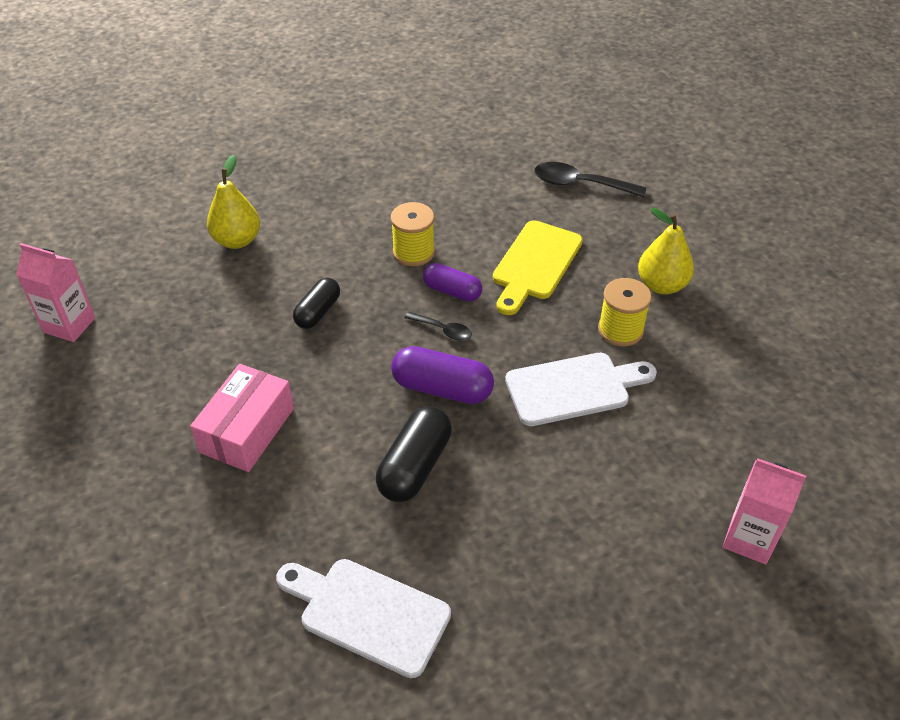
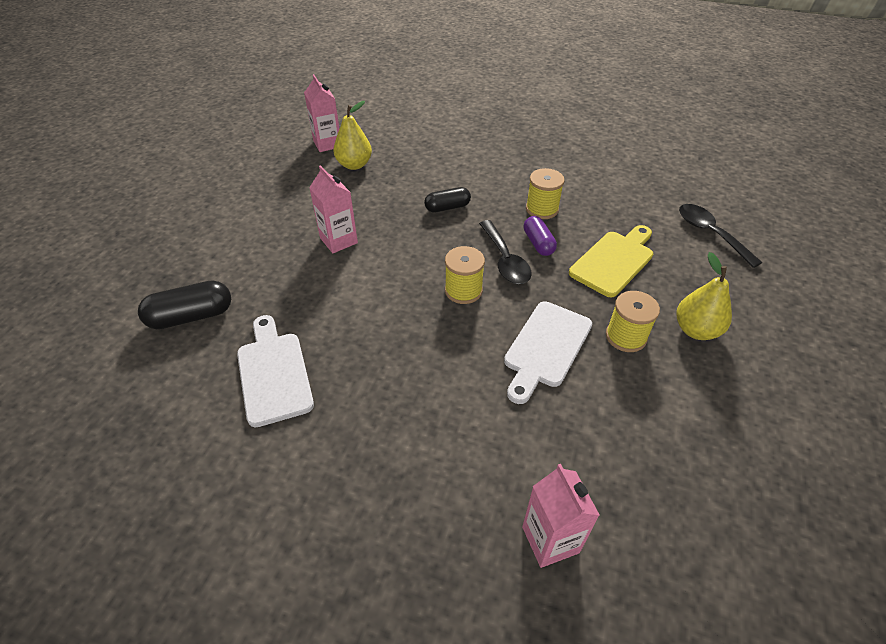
camera: 45 degrees right, 0 degrees up
(237, 240) = (451, 149): yellow pear -> yellow pear (354, 165)
(247, 430) = (338, 240): pink box -> pink carton
(415, 466) = (394, 319): black capsule -> black capsule (191, 316)
(442, 388) = (463, 290): purple capsule -> yellow spool
(443, 330) = (505, 260): black spoon -> black spoon, size x1.78
(535, 264) = (614, 261): yellow cutting board -> yellow cutting board turned 150 degrees clockwise
(573, 388) = (546, 347): white cutting board -> white cutting board turned 90 degrees clockwise

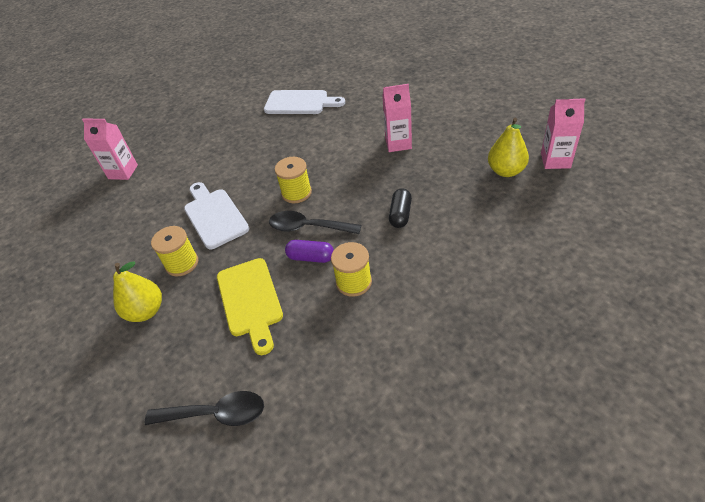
camera: 125 degrees right, 0 degrees up
(191, 316) = (368, 79): black capsule -> none

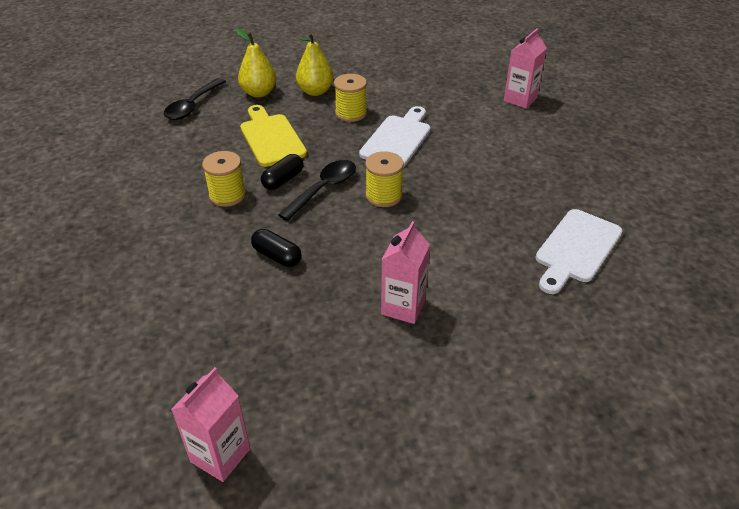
camera: 110 degrees right, 5 degrees down
(214, 216) = (397, 139): white cutting board -> white cutting board turned 60 degrees counterclockwise
(250, 300) = (271, 138): yellow cutting board -> yellow cutting board turned 60 degrees clockwise
(311, 257) = (283, 180): purple capsule -> black capsule
(506, 171) = (253, 385): yellow pear -> yellow pear (259, 93)

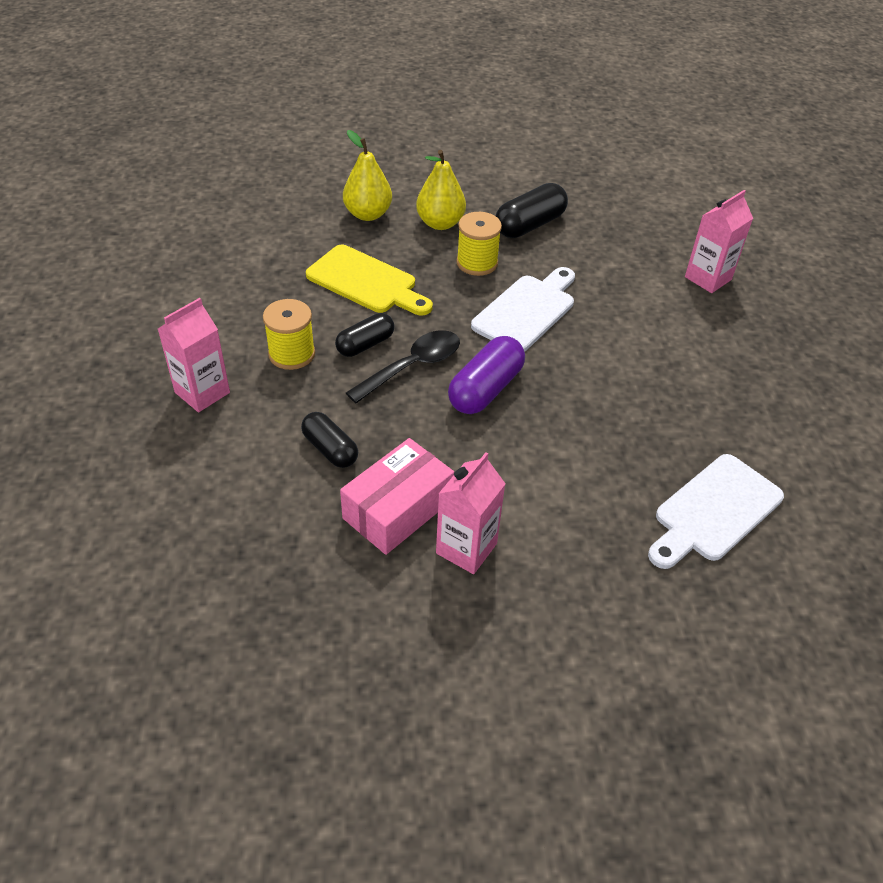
camera: 10 degrees right, 5 degrees up
(192, 106) = (281, 220): black spoon -> none
(220, 455) = (197, 696): pink carton -> pink carton (202, 392)
(271, 138) = (366, 282): yellow cutting board -> yellow cutting board turned 135 degrees clockwise
(342, 289) = (397, 509): none -> pink box
(382, 83) = (530, 225): none -> black capsule
(383, 196) = (485, 389): yellow spool -> purple capsule

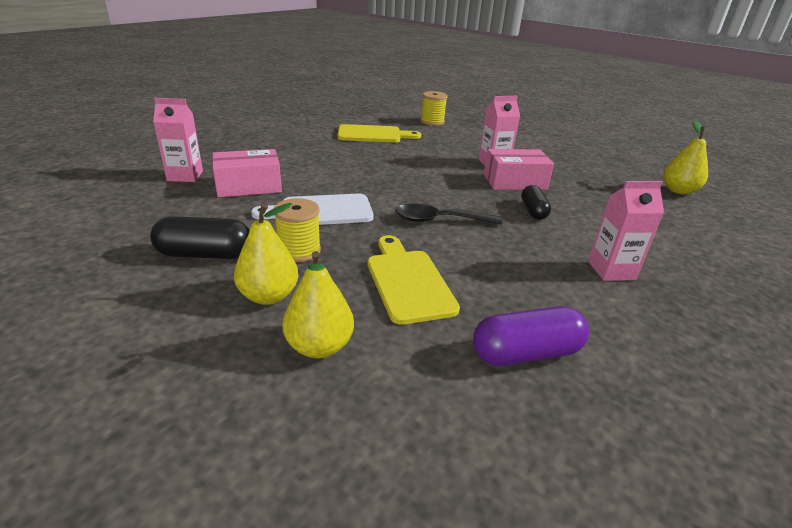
camera: 140 degrees left, 15 degrees down
(137, 672) = (678, 191): none -> yellow pear
(292, 354) = (522, 262): yellow spool -> yellow spool (432, 122)
(365, 344) = (458, 243): black capsule -> none
(485, 389) = (409, 195): purple capsule -> purple capsule (526, 353)
(637, 301) = (249, 186): none -> pink box
(714, 511) = (373, 134): white cutting board -> yellow cutting board

